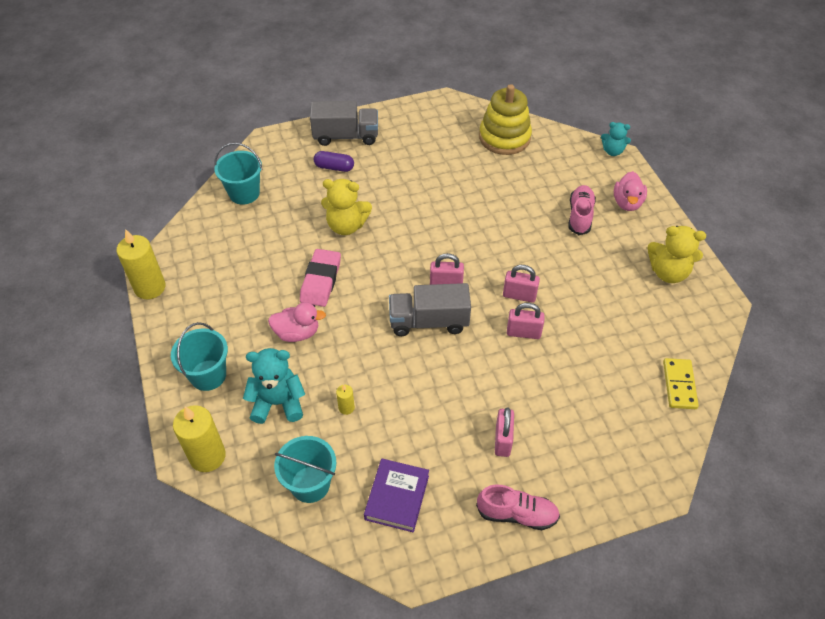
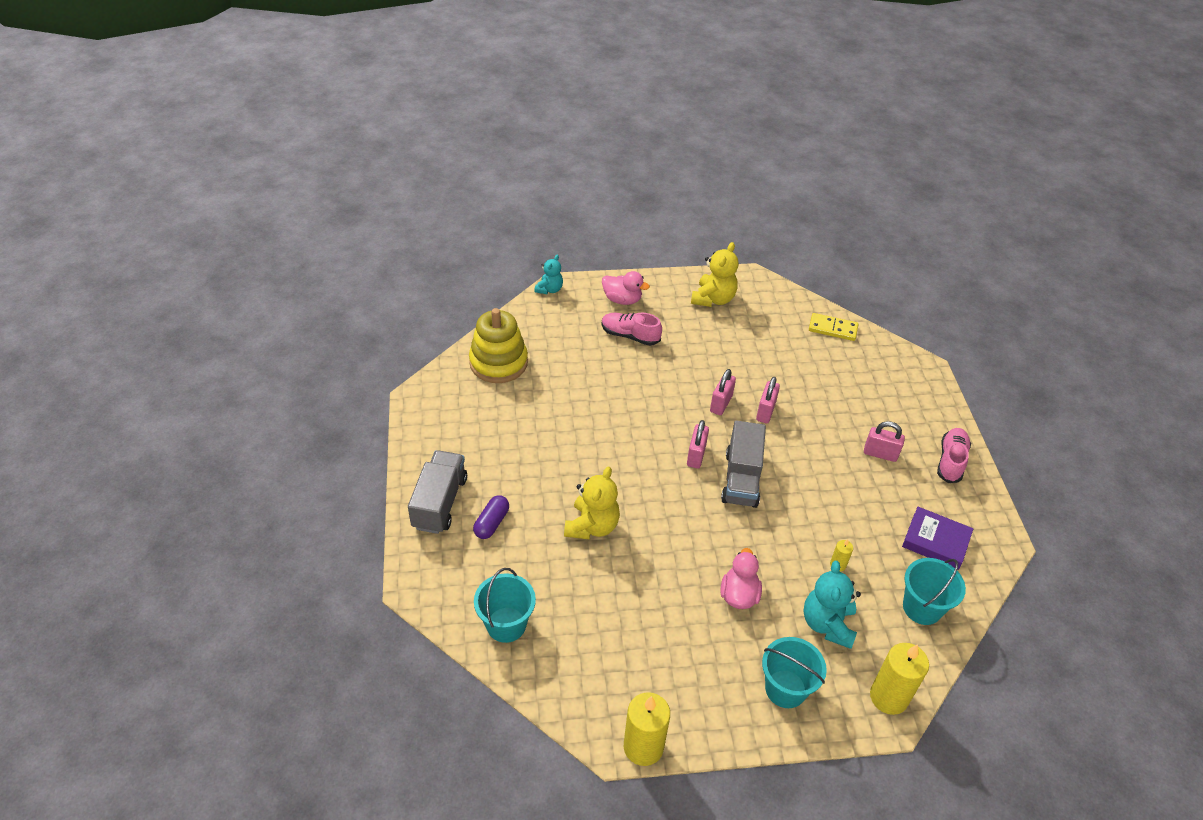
camera: 80 degrees left, 5 degrees down
(321, 280) = (669, 562): pink eraser -> none

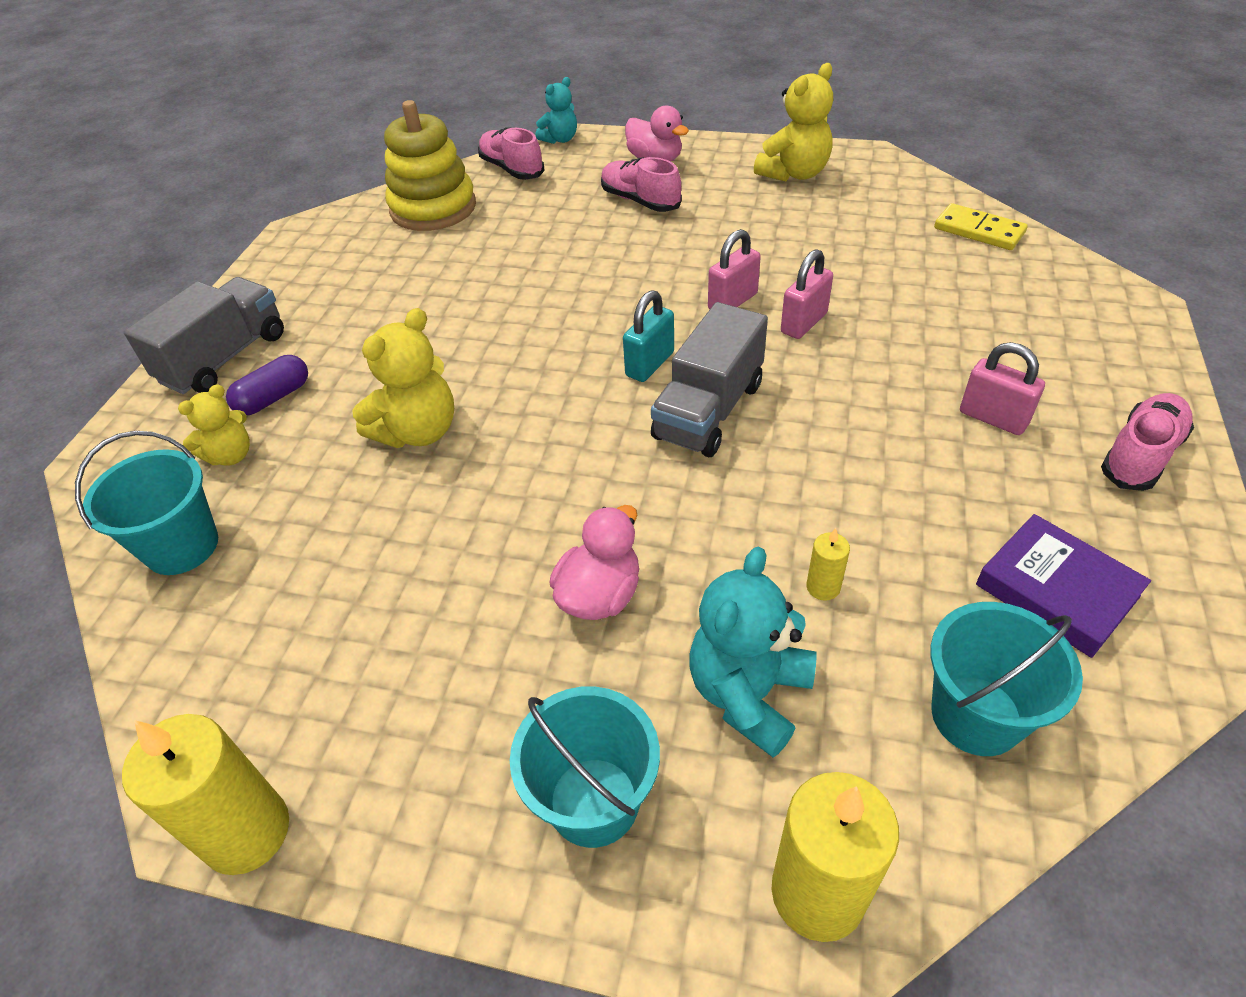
camera: 25 degrees right, 0 degrees up
(493, 565) = (231, 455): none -> yellow teddy bear
(532, 321) = (512, 169): none -> pink shoe
(696, 455) = (650, 364): pink padlock -> turquoise padlock

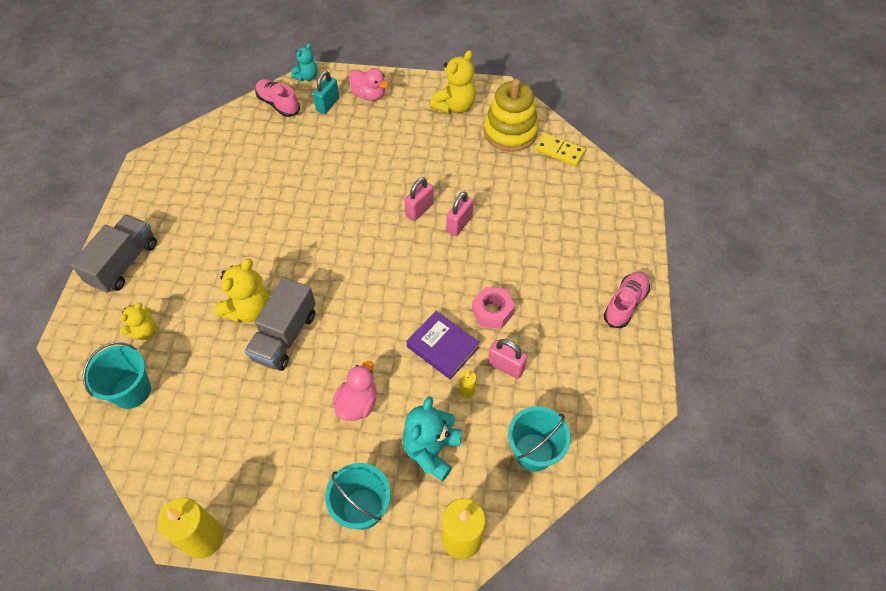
camera: 10 degrees left, 10 degrees up
(274, 397) = (161, 290): purple capsule -> none
(433, 208) = (232, 139): yellow stacking toy -> yellow stacking toy (510, 132)
(640, 201) = (362, 131): pink shoe -> none
(650, 364) = (374, 257): turquoise padlock -> turquoise padlock (328, 104)
(709, 411) = (408, 287): grey truck -> grey truck (285, 336)
(871, 455) = (492, 311): none -> pink nut
(993, 418) = (555, 285): pink padlock -> pink padlock (506, 366)
(1056, 590) = (576, 385): purple book -> purple book (442, 347)

